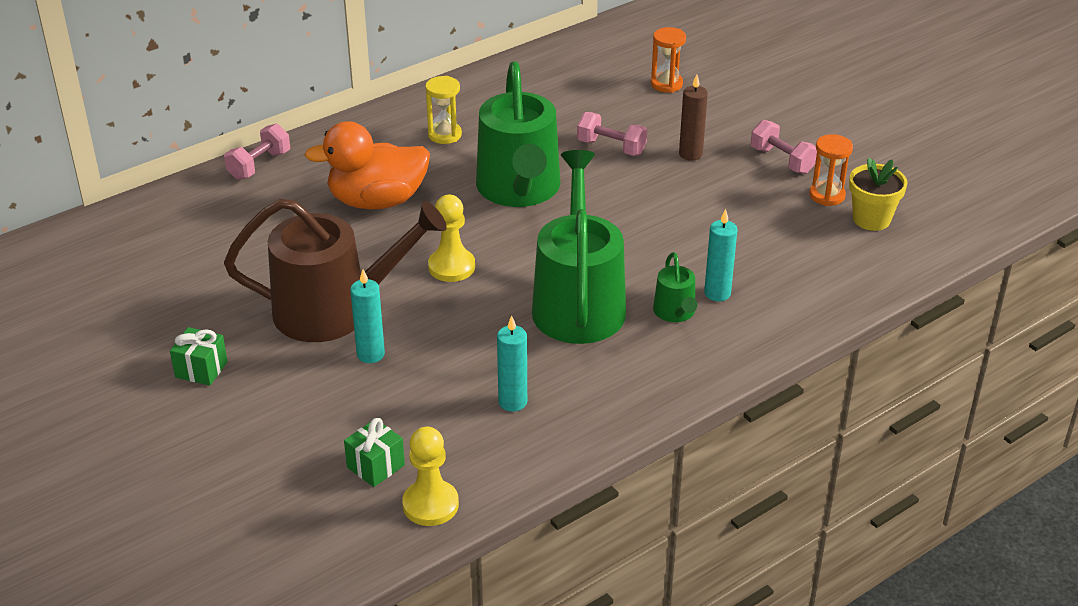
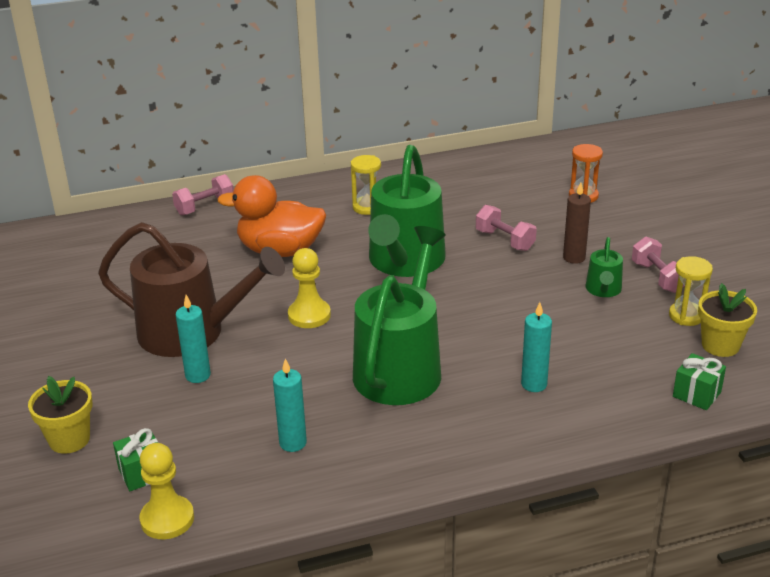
camera: 20 degrees right, 5 degrees down
(201, 369) = (57, 359): green gift -> green gift (696, 394)
(273, 450) = (69, 439): none -> yellow flower pot
(675, 312) = (485, 394): green watering can -> green watering can (603, 290)
(827, 195) = (686, 316): orange hourglass -> yellow hourglass

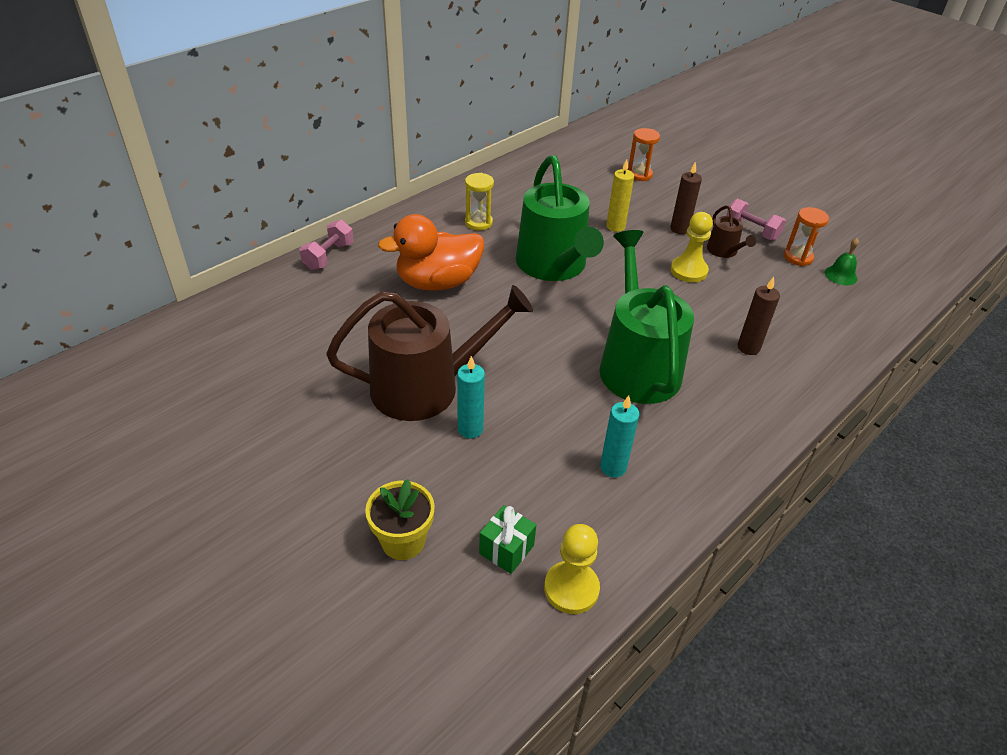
camera: 30 degrees left, 10 degrees up
(309, 315) = (518, 338): yellow pawn -> yellow pawn (688, 271)
(505, 240) = (615, 226): pink dumbbell -> yellow candle
(534, 384) = (748, 348): turquoise candle -> brown candle
(603, 290) = (724, 251): green watering can -> brown watering can
(686, 316) = (798, 257): yellow hourglass -> orange hourglass
(696, 394) = (862, 320): green gift -> none
(720, 345) = (840, 275): yellow flower pot -> green bell

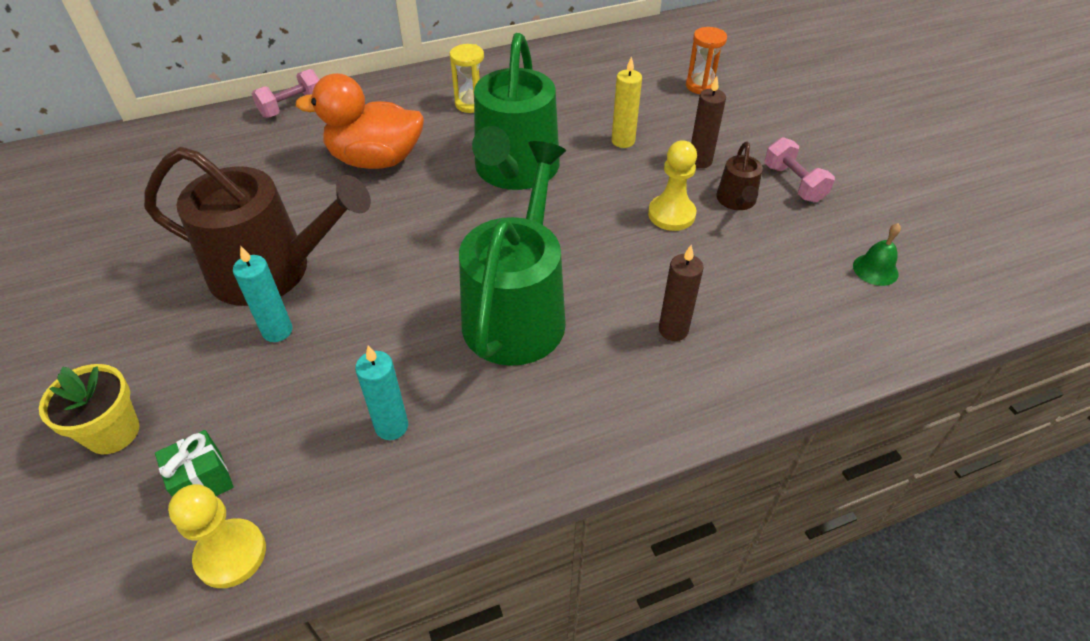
camera: 25 degrees right, 5 degrees up
(798, 257) = (831, 232): orange hourglass -> none

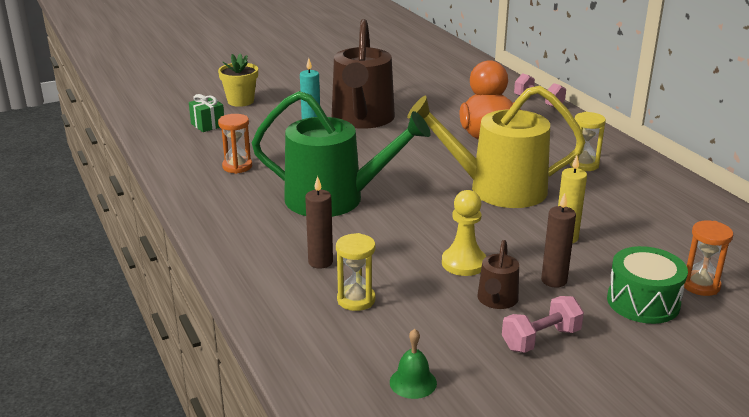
camera: 85 degrees right, 20 degrees down
(231, 554) = (164, 137): yellow pawn -> none
(391, 426) = (237, 166): turquoise candle -> orange hourglass
(515, 170) = (498, 189): green watering can -> yellow watering can
(729, 119) = (643, 302): none -> green drum
(736, 201) = (496, 300): brown watering can -> brown watering can turned 75 degrees counterclockwise
(748, 302) = (356, 300): none -> yellow hourglass

